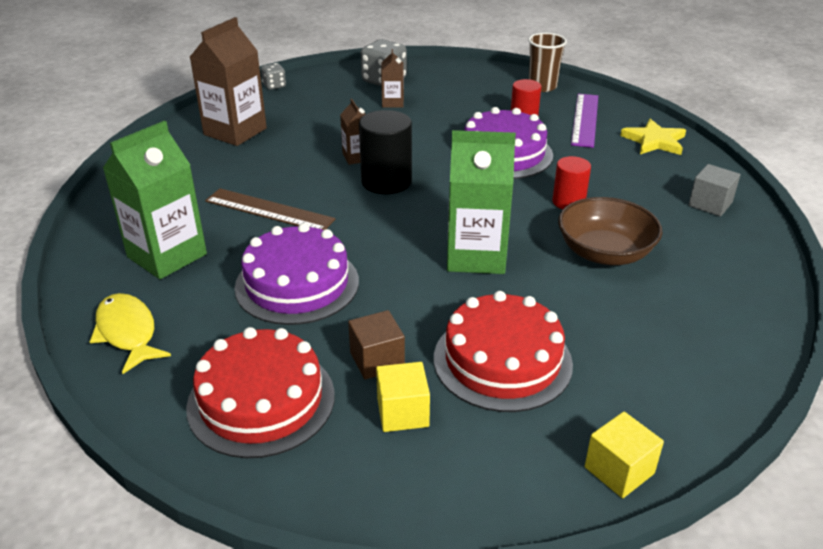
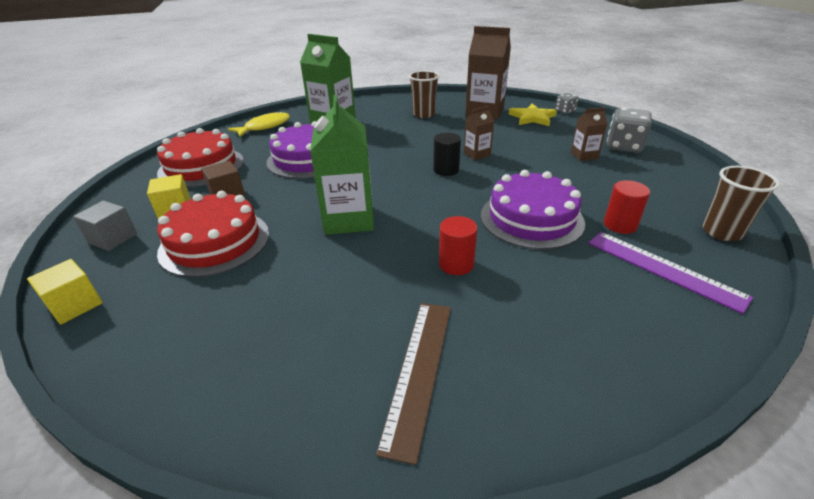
camera: 80 degrees right, 0 degrees up
(204, 174) = (424, 114): none -> brown cup
(269, 210) = (389, 138): brown ruler -> brown ruler (419, 371)
(386, 181) = (446, 170): black cylinder -> black cylinder, size x0.63
(585, 119) = (663, 269): purple ruler -> purple ruler turned 45 degrees clockwise
(604, 253) = (367, 292): brown bowl -> none
(654, 141) = (659, 335): yellow star -> yellow star (532, 118)
(710, 204) = (507, 392): grey cube -> grey cube (113, 238)

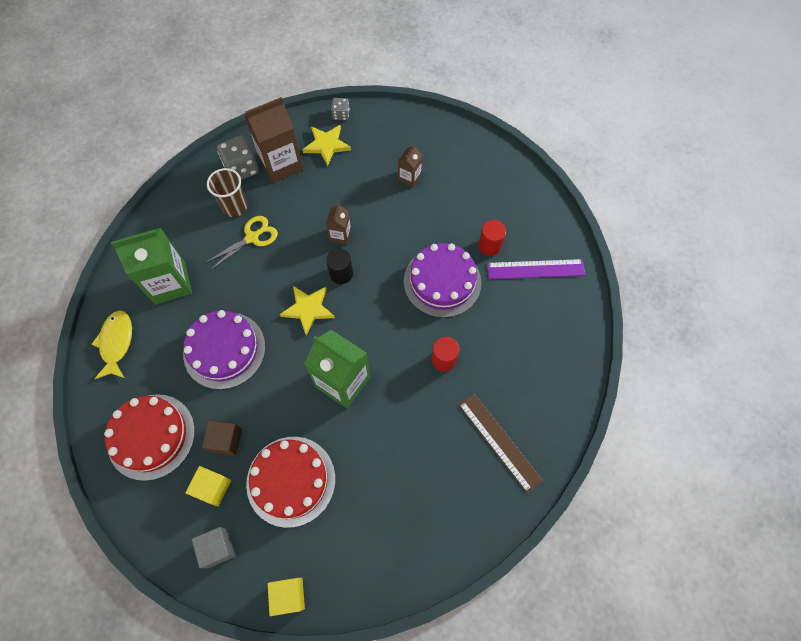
camera: 50 degrees left, 30 degrees up
(392, 172) = (308, 309): none -> yellow star
(412, 128) = (252, 238): none -> yellow scissors
(623, 146) = (423, 144): grey dice -> grey dice (242, 168)
(722, 232) = (538, 209): brown cup -> none

